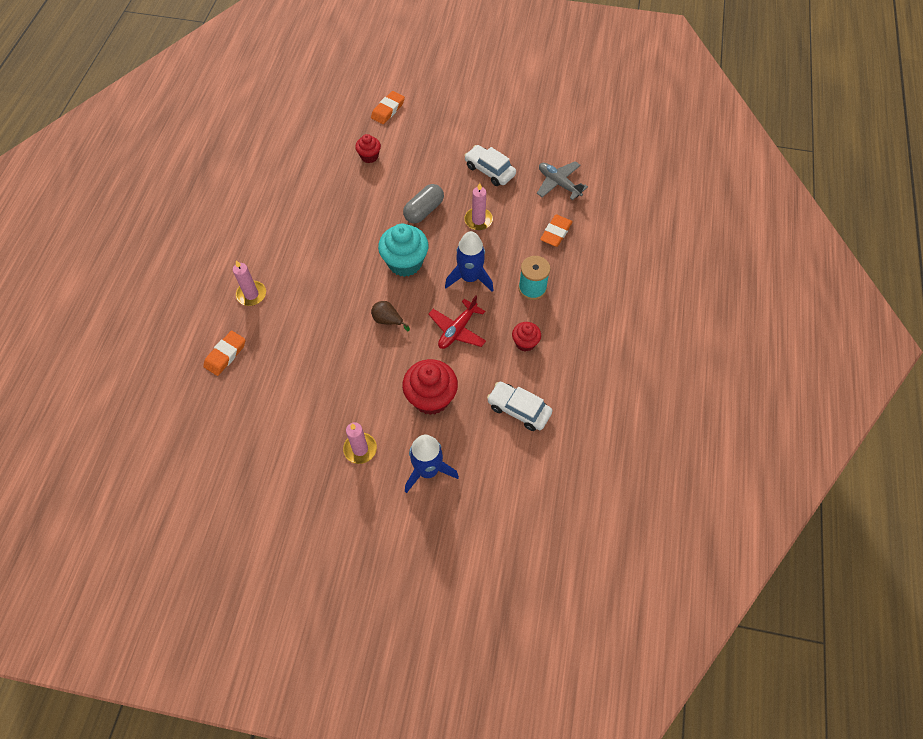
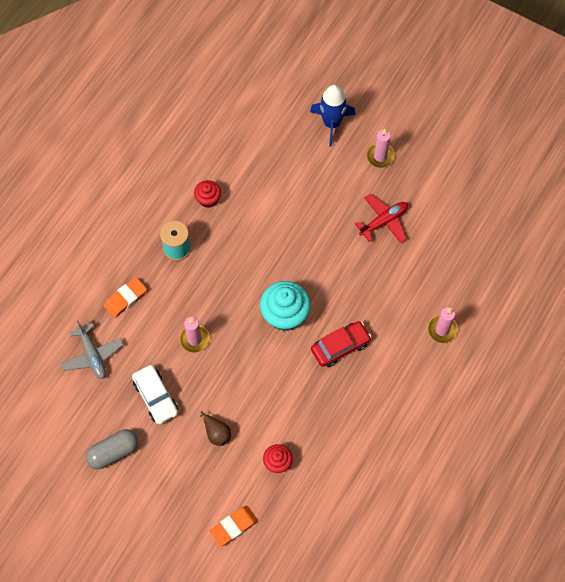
camera: 160 degrees left, 5 degrees up
(225, 355) = (477, 275): orange eraser -> none
(344, 252) = (340, 346): none -> red car
(388, 320) = (321, 260): brown pear -> brown pear (216, 433)
(424, 210) = (244, 370): grey capsule -> grey capsule (113, 452)
(431, 398) = (308, 178): red cupcake -> none
(457, 330) = (262, 231): red plane -> red plane (383, 221)
(470, 278) = (230, 278): blue rocket -> none
(518, 409) = (240, 146): white car -> none

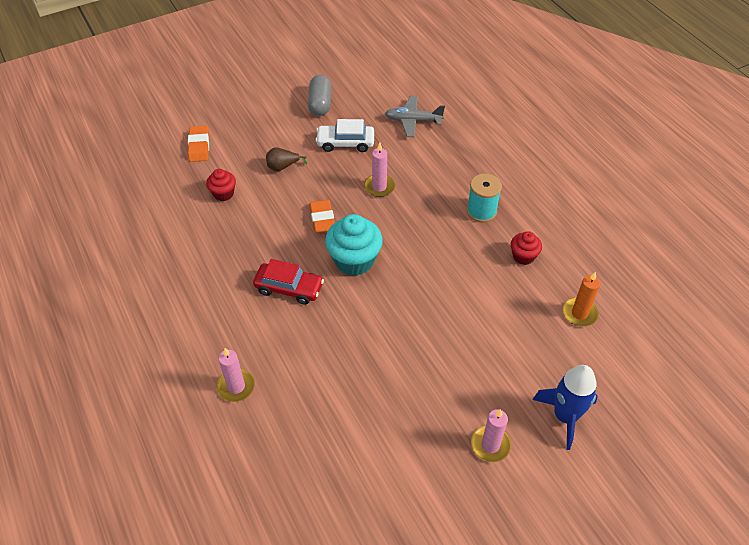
camera: 120 degrees right, 15 degrees down
(125, 299) = (452, 158): orange eraser -> orange eraser (322, 219)
(241, 144) = (579, 313): none -> orange candle
(340, 346) = (289, 288): red car -> red car turned 75 degrees counterclockwise
(383, 221) = (401, 401): red plane -> none

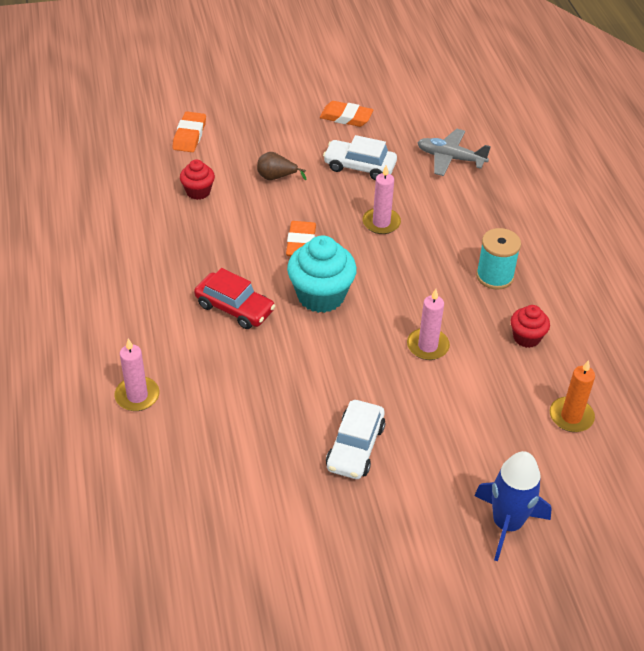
camera: 15 degrees right, 5 degrees down
(320, 104) = (346, 117): grey capsule -> orange eraser
(427, 383) = (355, 447): none -> white car
(490, 445) = (404, 531): pink candle -> pink candle (427, 346)

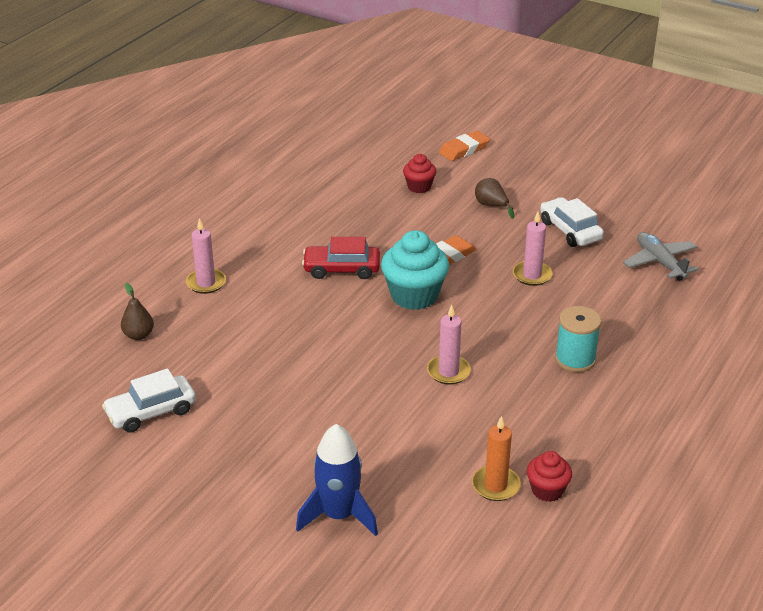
camera: 45 degrees right, 10 degrees down
(145, 487) = (138, 335): none -> brown pear
(234, 308) = (341, 269): red car -> red car turned 105 degrees clockwise
(346, 117) = (608, 193): orange eraser -> none
(355, 447) = (301, 399): white car -> white car (151, 412)
(526, 337) = (539, 413): red cupcake -> red cupcake (547, 490)

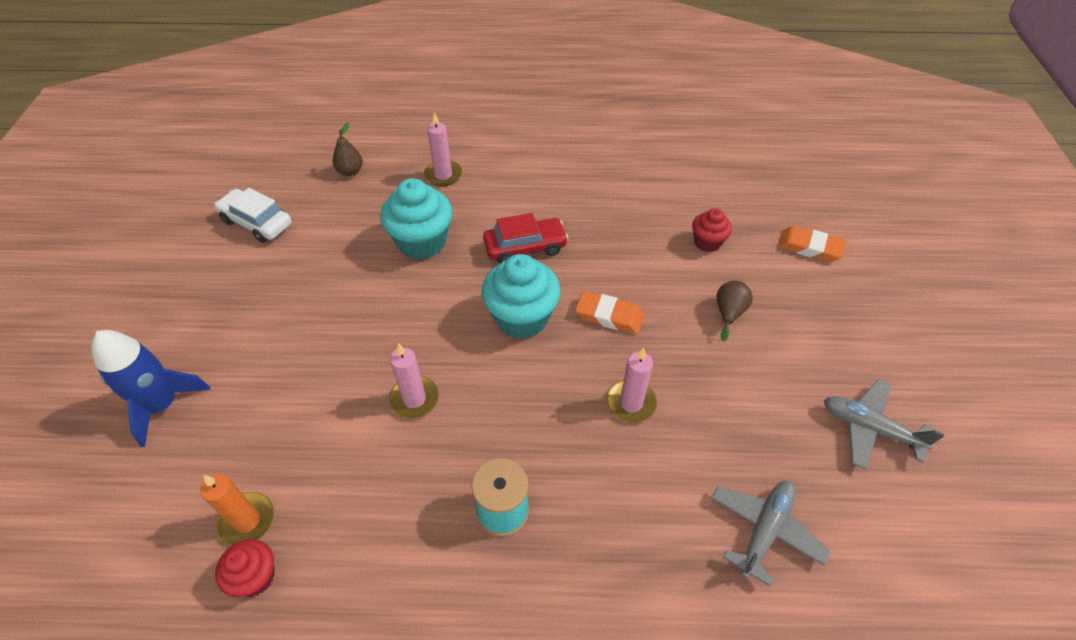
camera: 60 degrees right, 15 degrees up
(281, 320) = (422, 242): none -> turquoise cupcake
(341, 269) = (525, 247): red car -> red car turned 105 degrees clockwise
(570, 230) = (747, 404): white car -> none
(621, 195) = (869, 428): none -> grey plane

